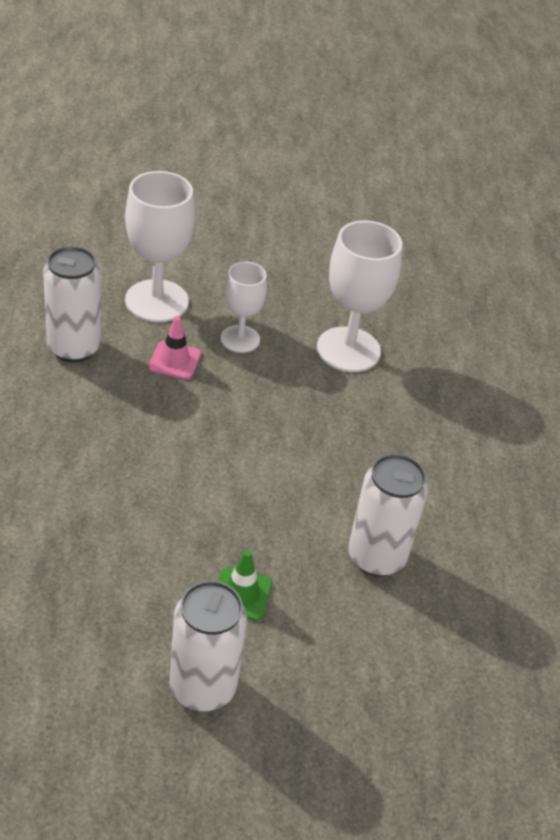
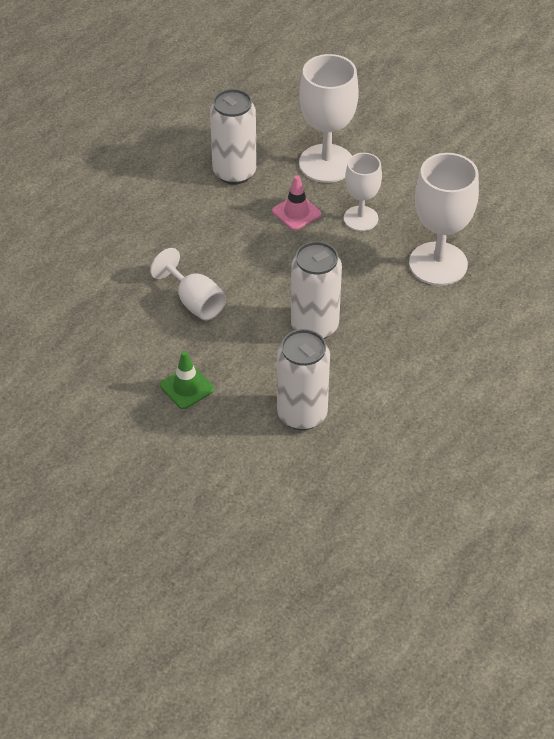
camera: 45 degrees right, 5 degrees up
(161, 499) = (195, 302): none -> white goblet
(202, 687) = (109, 427): white can -> white can (314, 326)

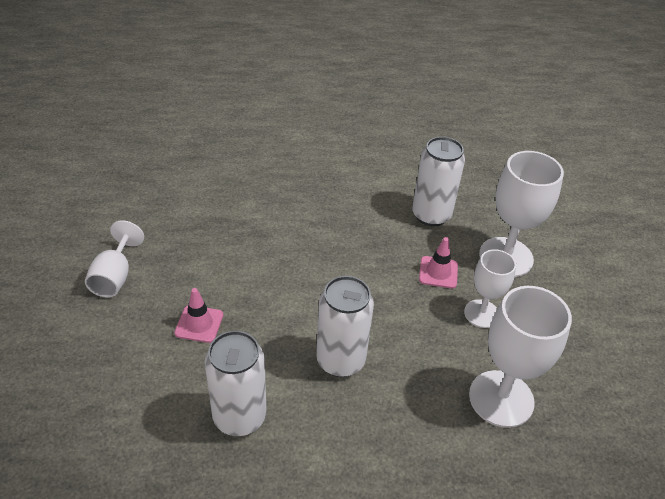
camera: 45 degrees right, 5 degrees down
(187, 387) = (199, 324): green traffic cone -> pink traffic cone
(195, 302) = (287, 274): white goblet -> white goblet (115, 277)

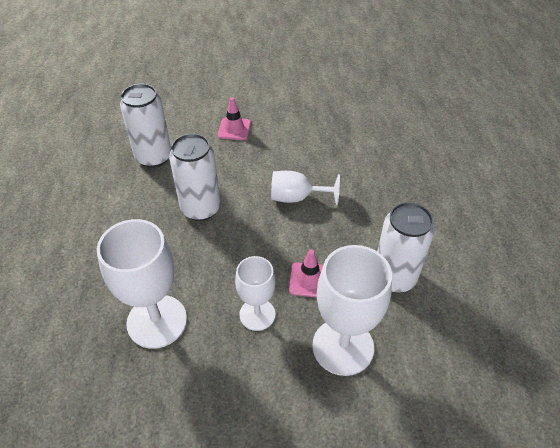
camera: 90 degrees right, 5 degrees up
(115, 277) = (275, 84): white goblet -> white goblet (297, 197)

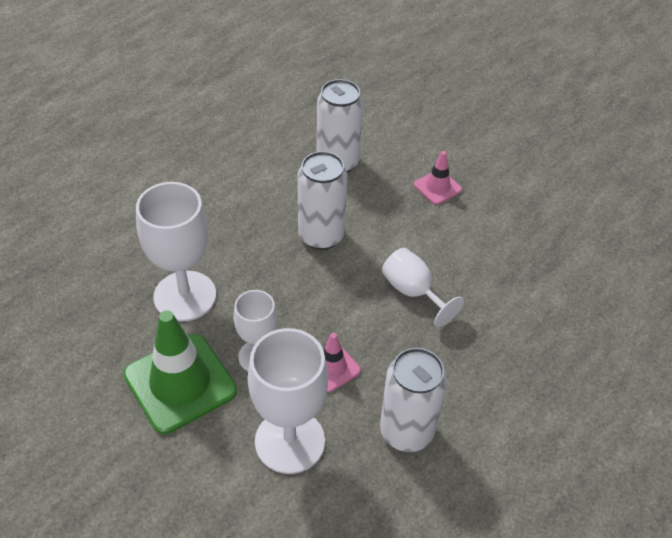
camera: 45 degrees right, 0 degrees up
(229, 380) = (180, 383): none -> green traffic cone

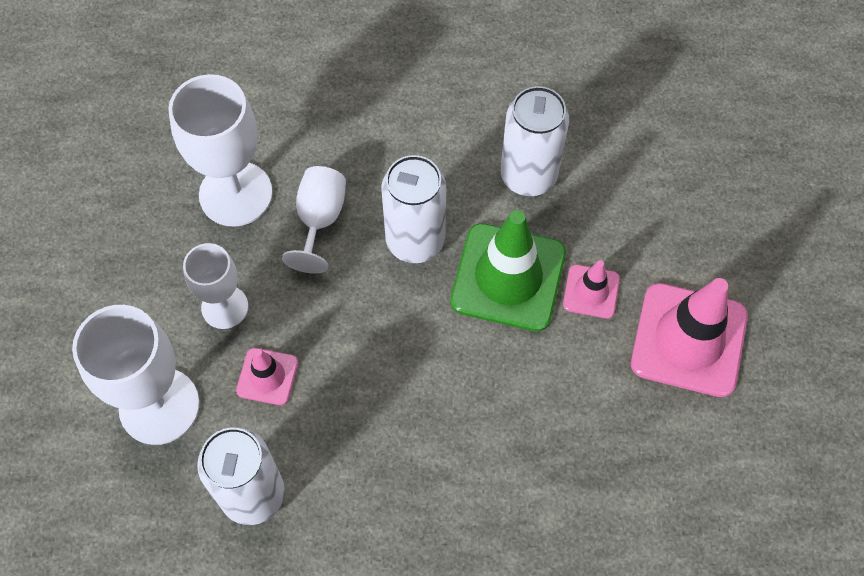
camera: 50 degrees right, 15 degrees up
(180, 383) = (143, 271): green traffic cone -> green traffic cone (508, 277)
(413, 292) = (424, 376): white goblet -> white goblet (319, 220)
(507, 171) = (688, 340): none -> pink traffic cone

